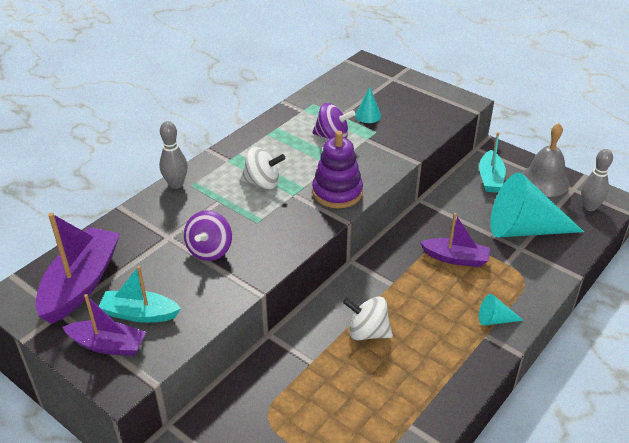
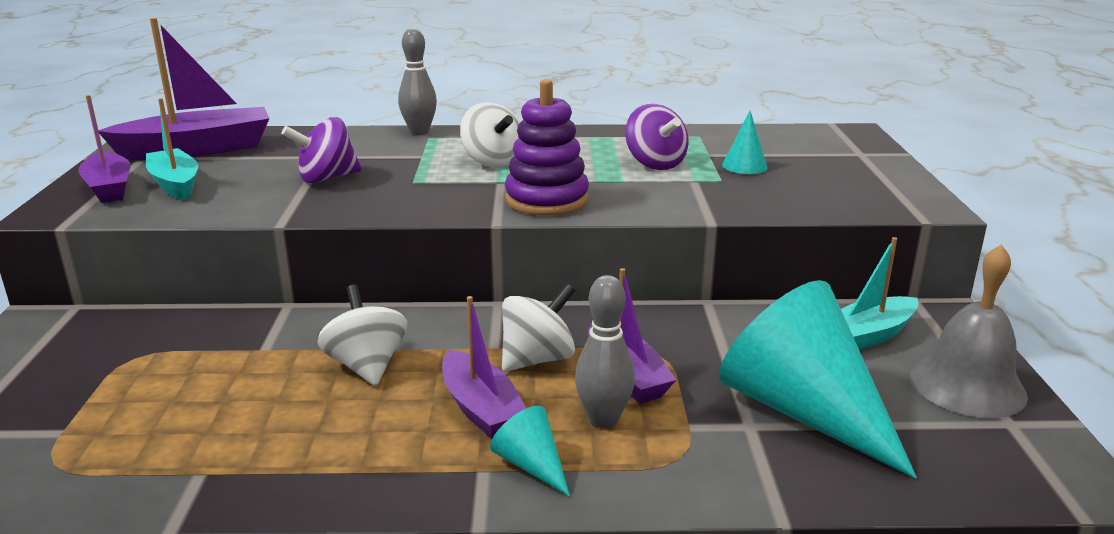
camera: 50 degrees right, 15 degrees down
(417, 276) = (537, 359): none -> white spinning top
(440, 313) = (481, 408): none -> purple boat
(589, 207) = (999, 459): grey bowling pin -> grey bowling pin (603, 419)

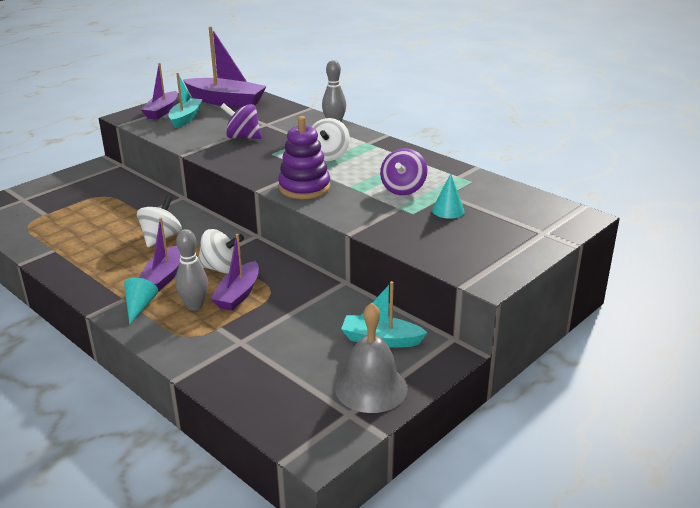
camera: 45 degrees right, 5 degrees up
(803, 411) = (272, 350): turquoise cone -> none

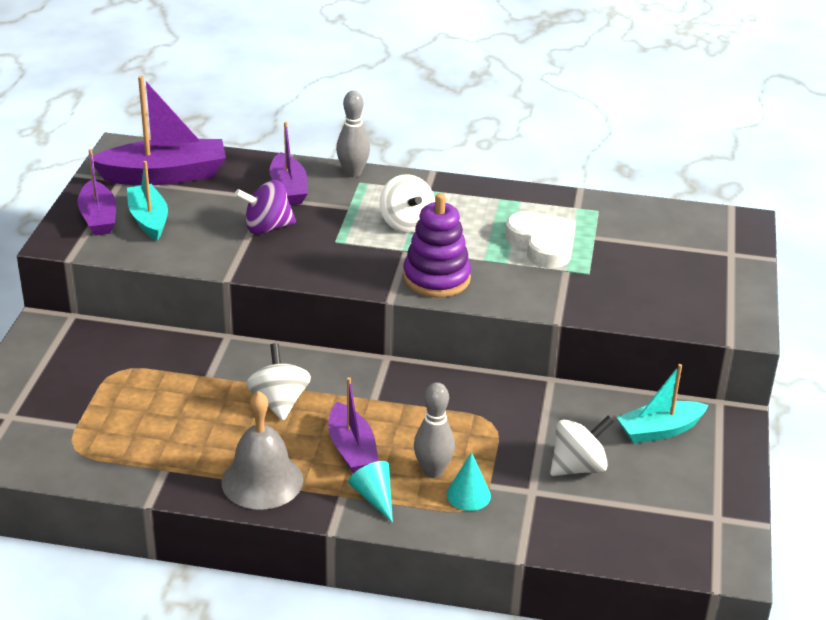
camera: 35 degrees left, 5 degrees up
(221, 268) = (402, 414): white spinning top -> white spinning top (578, 467)
(238, 294) = (461, 438): purple boat -> purple boat (288, 189)
(371, 388) = (707, 484): grey bell -> grey bell (262, 481)
(403, 189) = (542, 244): purple spinning top -> white heart
(448, 210) = (618, 257): turquoise cone -> turquoise cone (468, 495)

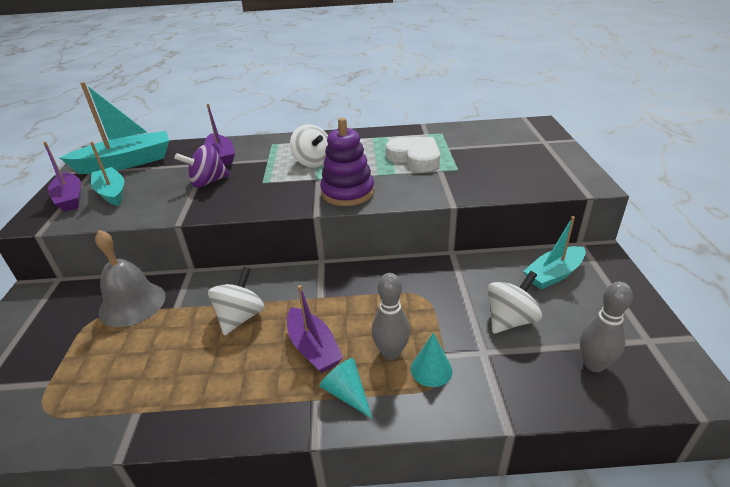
camera: 10 degrees left, 0 degrees up
(164, 175) = (126, 163): purple boat -> turquoise boat
(262, 481) = (235, 401): grey bell -> grey bell (132, 304)
(279, 402) = (240, 317): white spinning top -> white spinning top turned 45 degrees clockwise
(353, 173) = (266, 139): grey bowling pin -> grey bowling pin (593, 364)

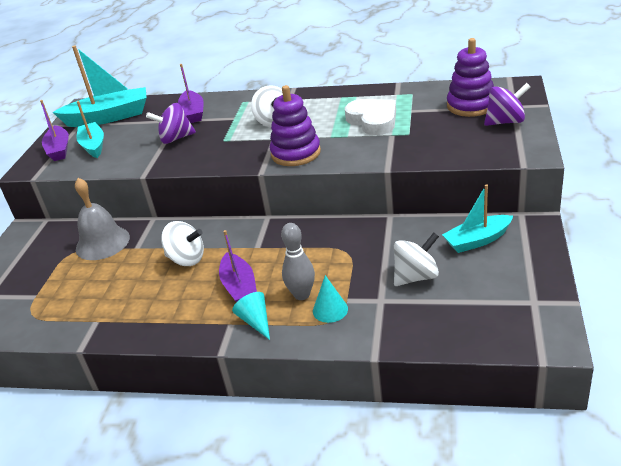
camera: 15 degrees right, 0 degrees up
(240, 317) = (186, 259): white spinning top -> white spinning top turned 75 degrees clockwise
(504, 142) = (471, 105): none -> purple stacking toy
(545, 155) = (505, 122): none -> purple spinning top
(593, 364) = (471, 316): grey bowling pin -> none

